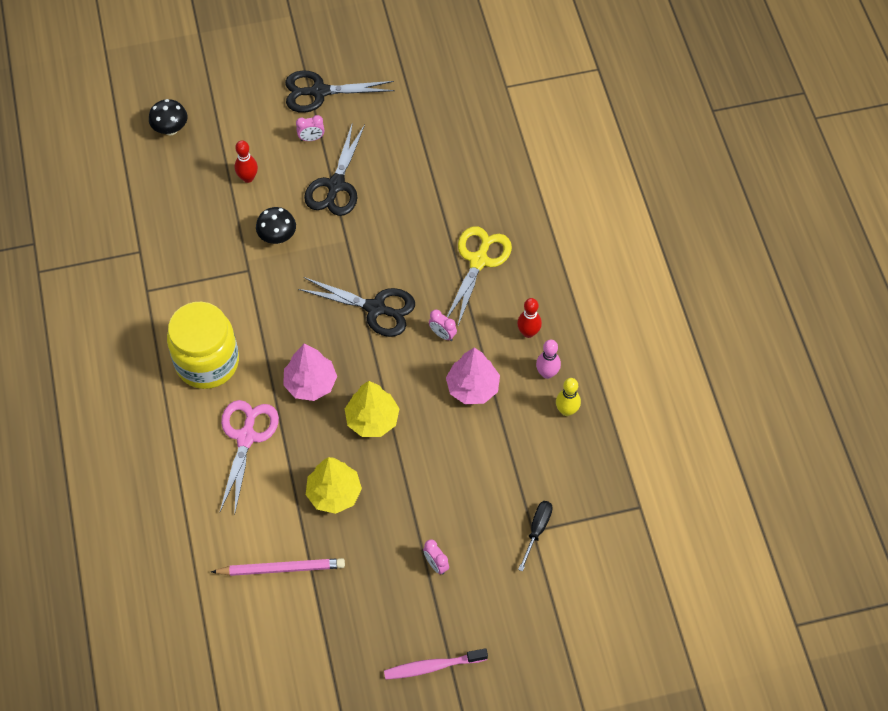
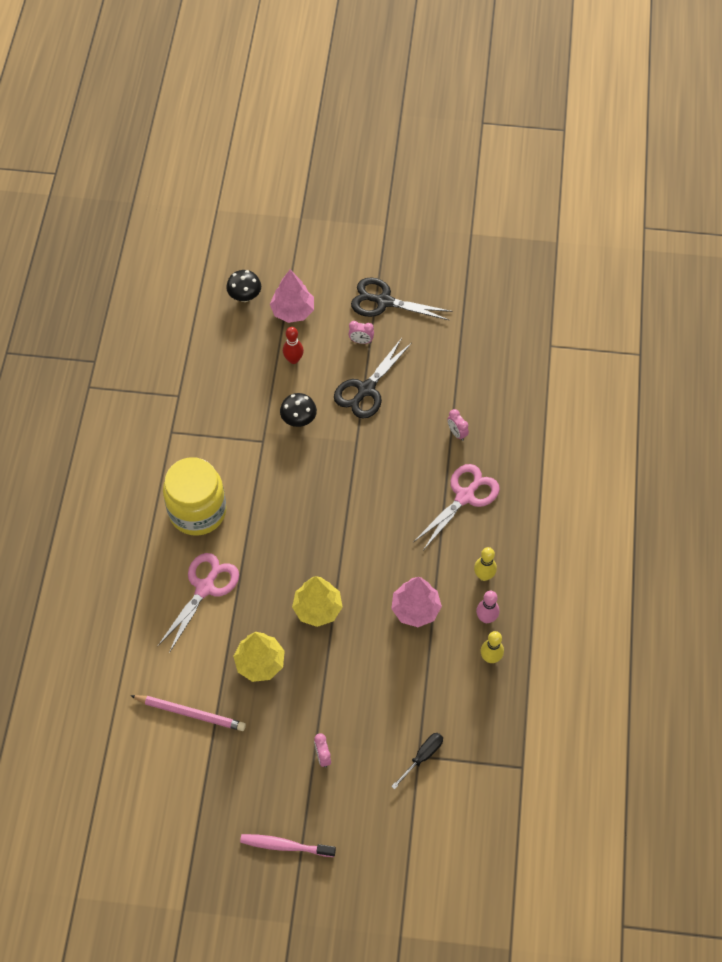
camera: 20 degrees right, 0 degrees up
(310, 383) = (277, 559): pink tree -> pink tree (292, 311)
(375, 308) = (358, 510): black scissors -> none
(442, 334) = (407, 553): pink clock -> pink clock (457, 433)
(479, 261) = (465, 496): yellow scissors -> pink scissors
(528, 332) = (484, 575): red bowling pin -> yellow bowling pin

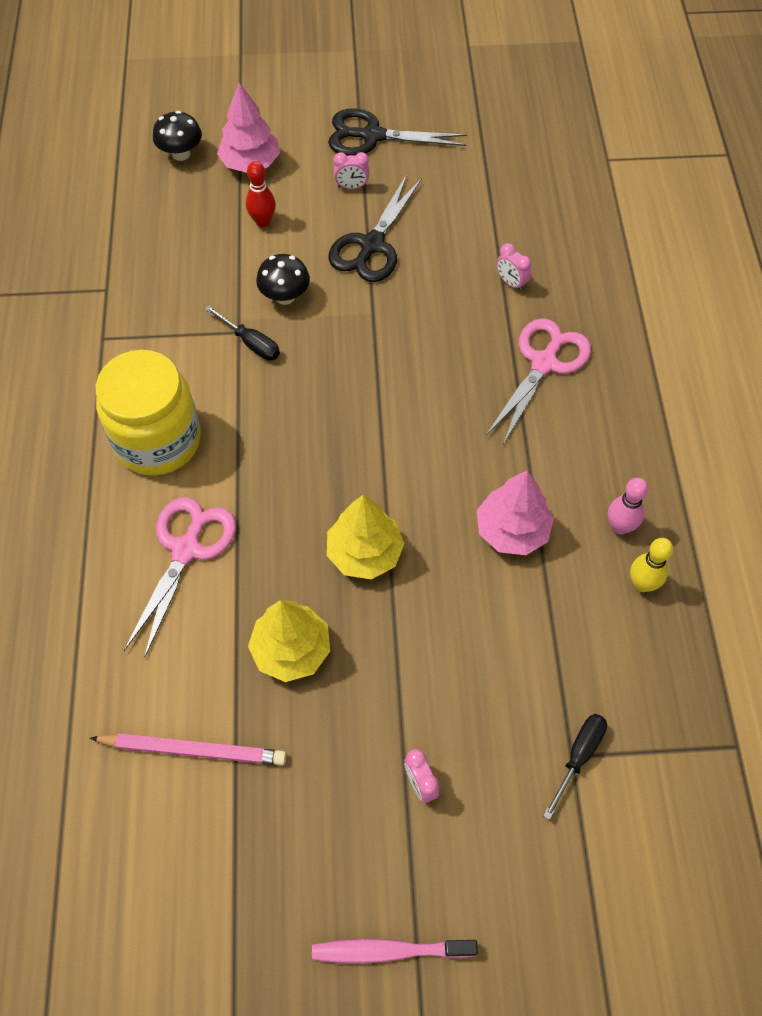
camera: 10 degrees left, 0 degrees up
(270, 451) = (251, 343): none -> black screwdriver
(484, 575) = (600, 467): yellow bowling pin -> none

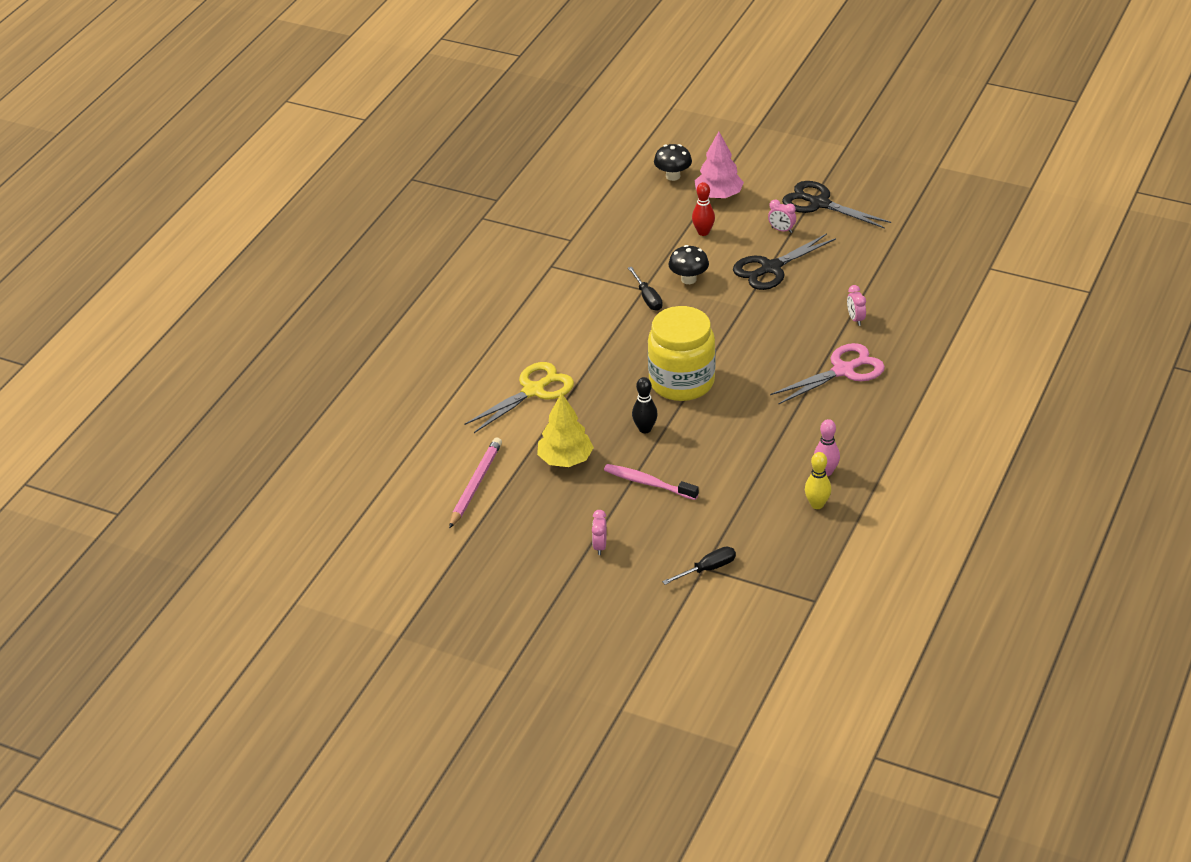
camera: 30 degrees right, 20 degrees down
(158, 440) = (552, 330): yellow jar -> yellow jar (681, 382)
(186, 550) = (533, 391): pink scissors -> yellow scissors
(193, 750) = (475, 484): pink pencil -> pink pencil turned 105 degrees counterclockwise
(364, 553) = (645, 429): yellow tree -> black bowling pin
(389, 950) = (529, 609): pink toothbrush -> pink toothbrush (648, 483)
(512, 530) = (750, 450): pink tree -> none

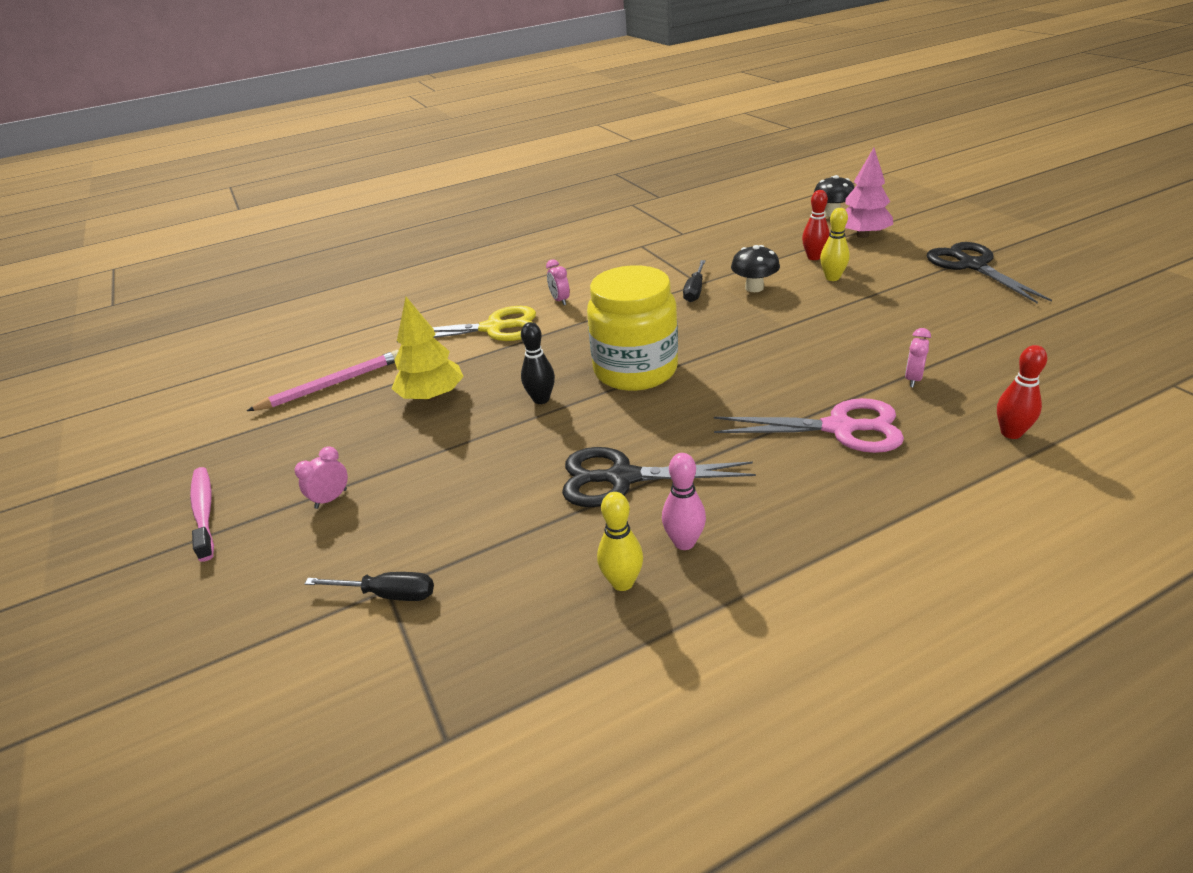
camera: 40 degrees right, 5 degrees down
(648, 483) = (470, 454): pink toothbrush -> pink toothbrush (204, 512)
(735, 249) = (832, 278): none -> yellow bowling pin
(771, 268) = (855, 303): black scissors -> black scissors (622, 478)
(781, 230) = (903, 276): pink clock -> pink clock (560, 300)
(931, 336) = (1011, 433): none -> red bowling pin

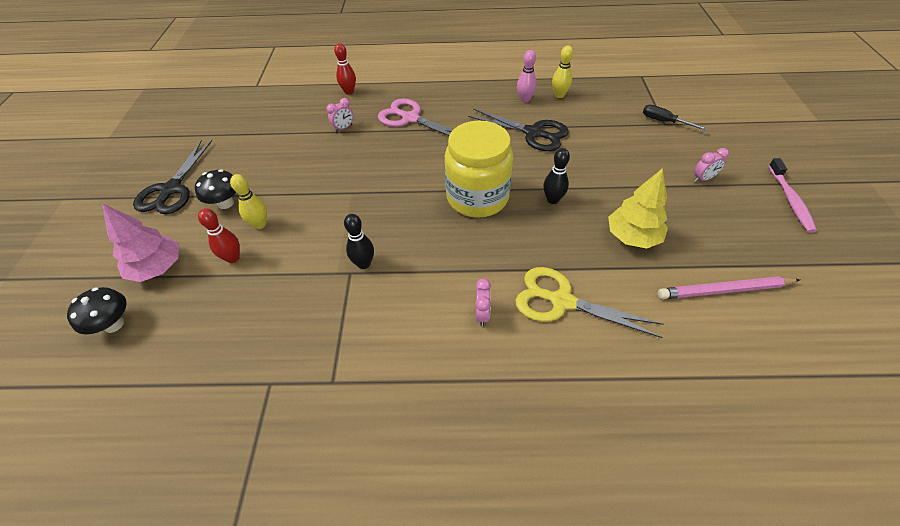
camera: 155 degrees left, 15 degrees up
(695, 291) = (364, 264): black screwdriver -> black bowling pin
(754, 288) = (321, 242): black mushroom -> black mushroom (225, 203)

